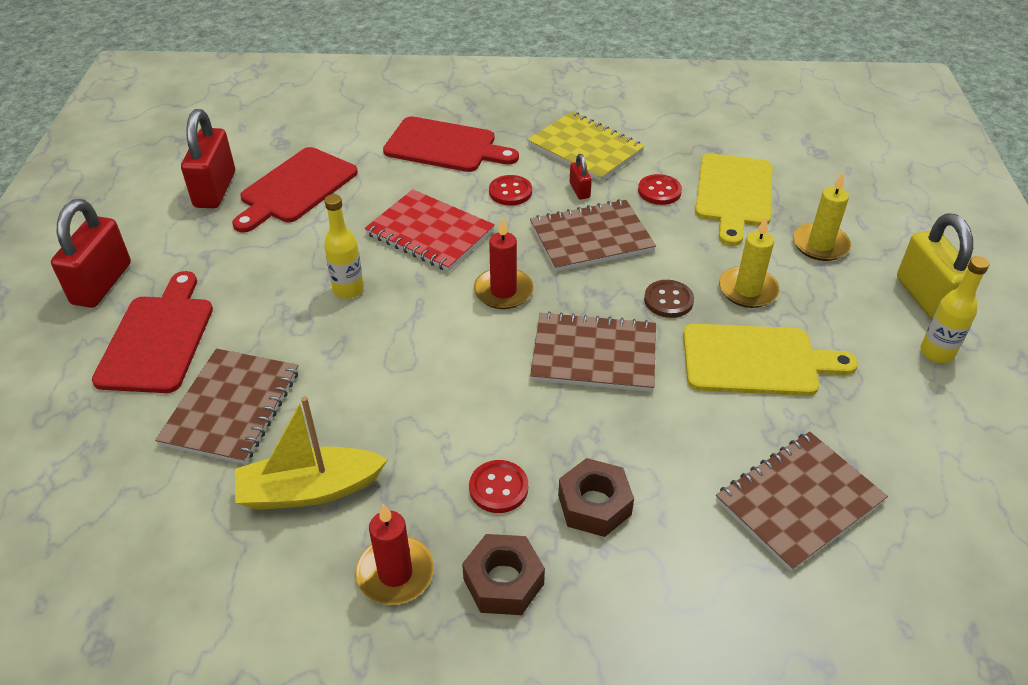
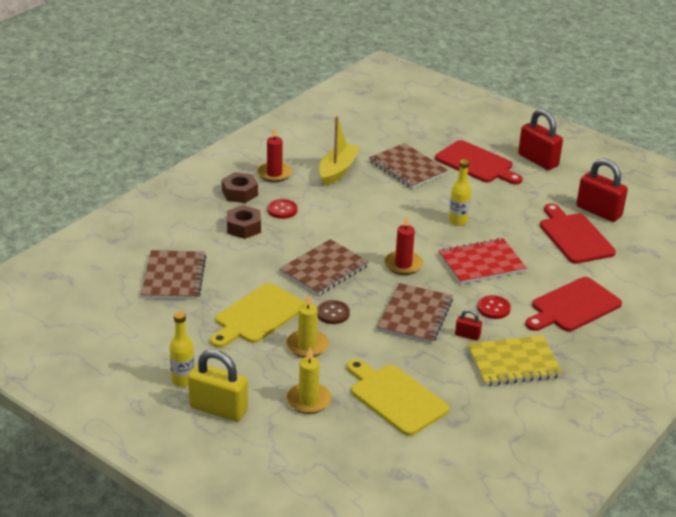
camera: 125 degrees right, 10 degrees down
(659, 191) = (432, 367): red button -> none

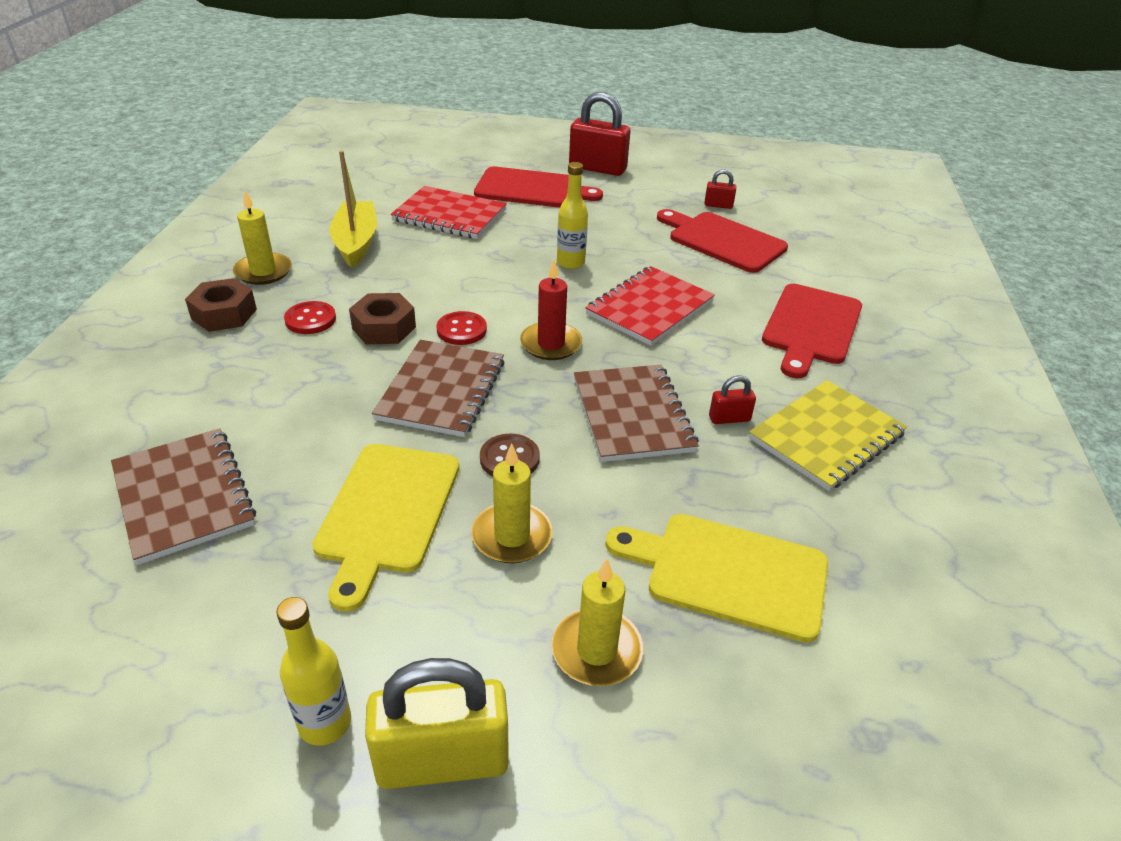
camera: 30 degrees left, 5 degrees up
(243, 227) = (264, 365): brown nut -> brown nut (384, 328)
(274, 174) = (263, 271): red candle -> yellow candle
(407, 168) = (449, 215): brown notebook -> red notebook
(493, 308) = (723, 365): red button -> red button (461, 330)
(598, 211) = (718, 205): red padlock -> red padlock, size x0.47

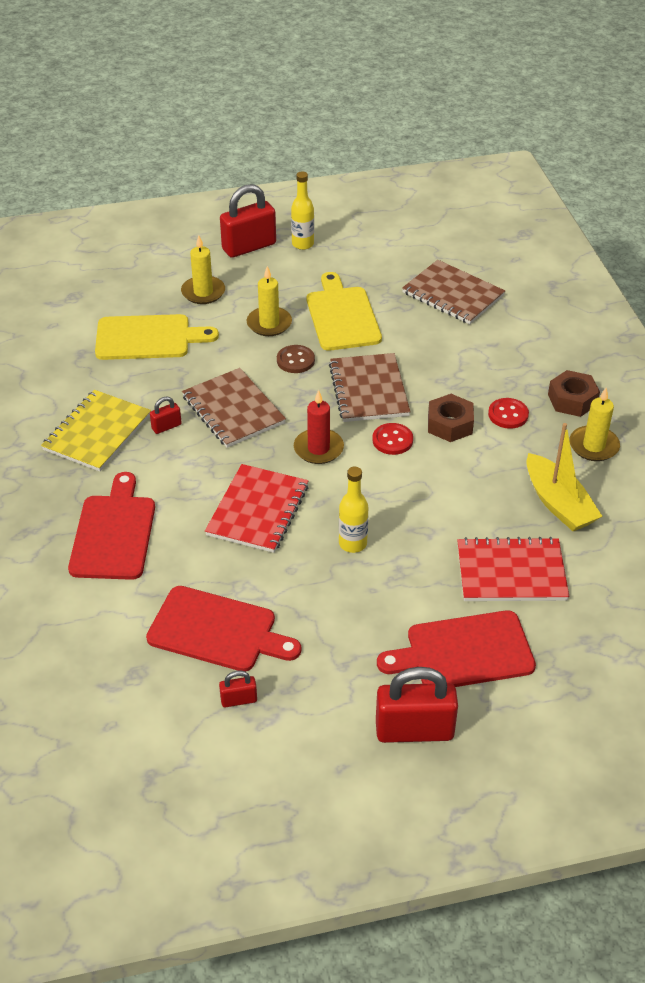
camera: 160 degrees right, 5 degrees up
(442, 760) = (249, 247): yellow padlock -> red padlock

